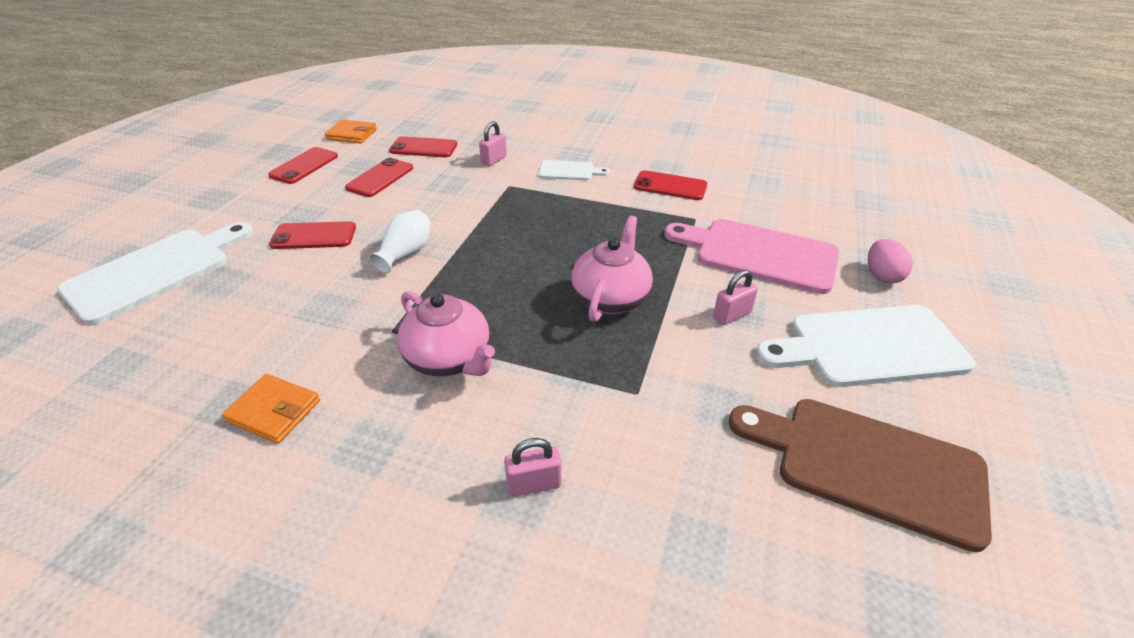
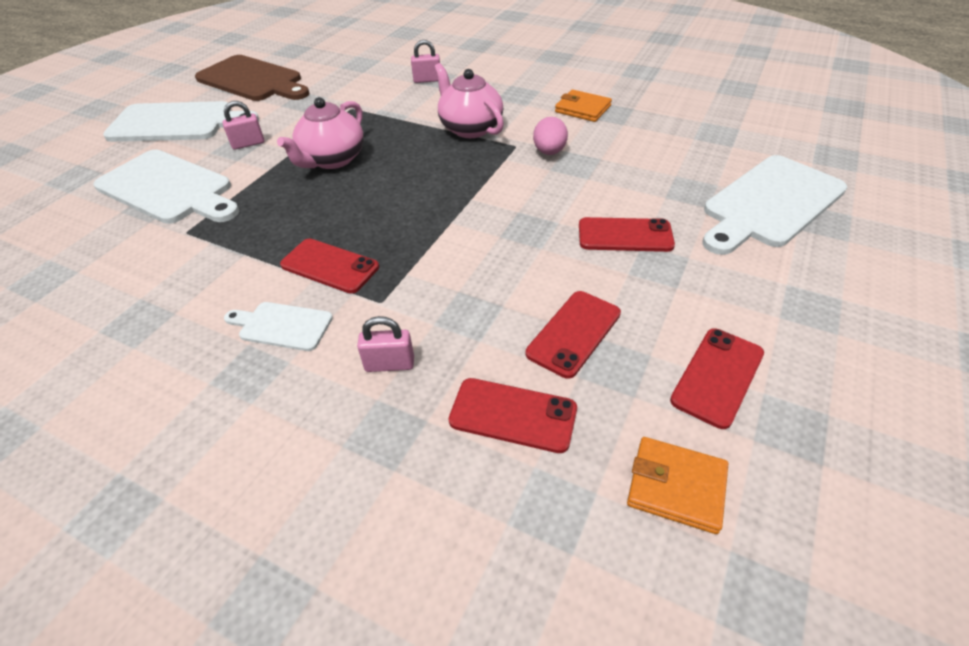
camera: 170 degrees left, 5 degrees up
(406, 253) = (514, 209): white vase -> none
(494, 160) = (389, 364): pink padlock -> pink padlock turned 45 degrees clockwise
(670, 186) = (166, 284): red phone -> red phone (330, 266)
(759, 254) = (168, 188): pink cutting board -> white cutting board
(882, 275) = (91, 165): pink egg -> pink egg (549, 152)

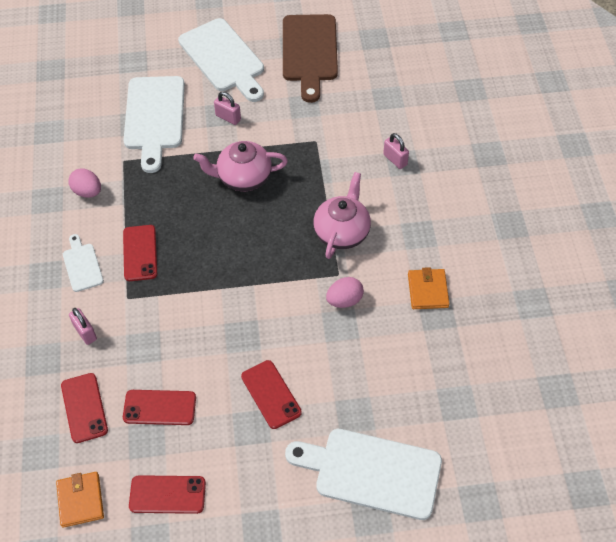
camera: 55 degrees right, 10 degrees up
(182, 278) = (87, 192): none -> pink egg

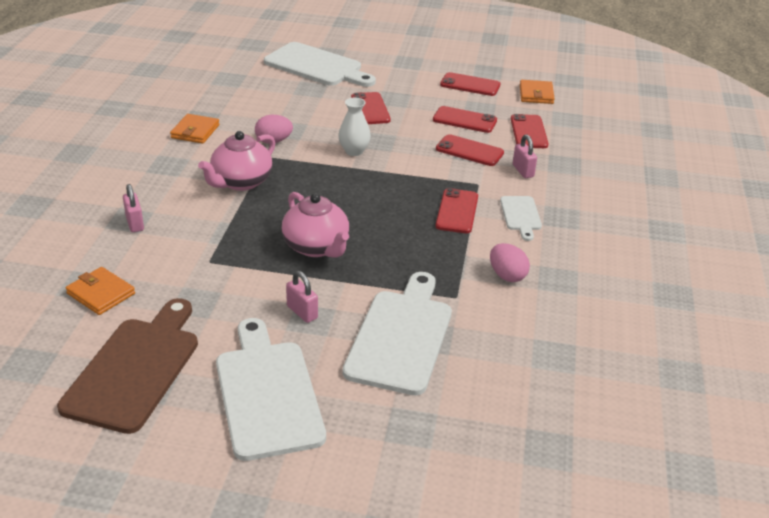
camera: 165 degrees left, 20 degrees down
(144, 349) = (469, 151): none -> red phone
(243, 177) = (316, 247): pink teapot -> pink teapot turned 45 degrees clockwise
(260, 310) = (354, 151): none -> white vase
(370, 94) = (101, 294): none -> orange wallet

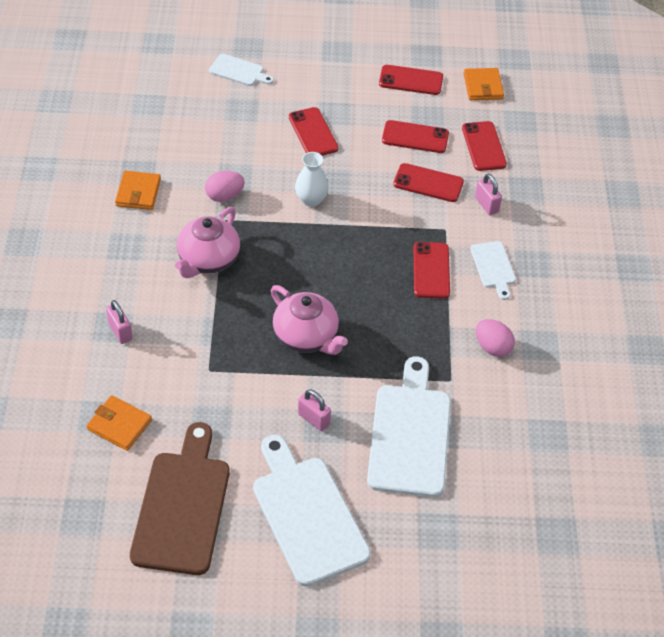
camera: 10 degrees left, 15 degrees up
(316, 66) = (238, 71): white cutting board -> white cutting board, size x0.50

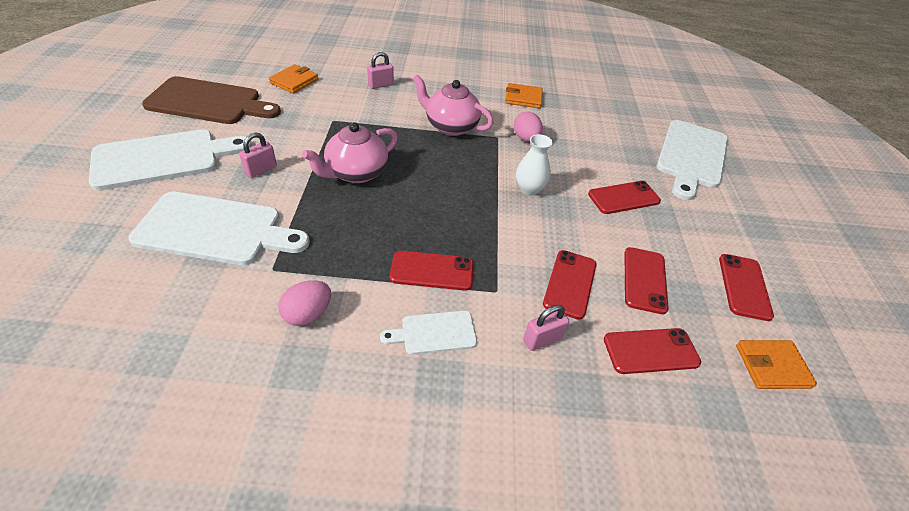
camera: 90 degrees right, 5 degrees down
(238, 71) = (691, 156): white cutting board -> white cutting board, size x2.01

